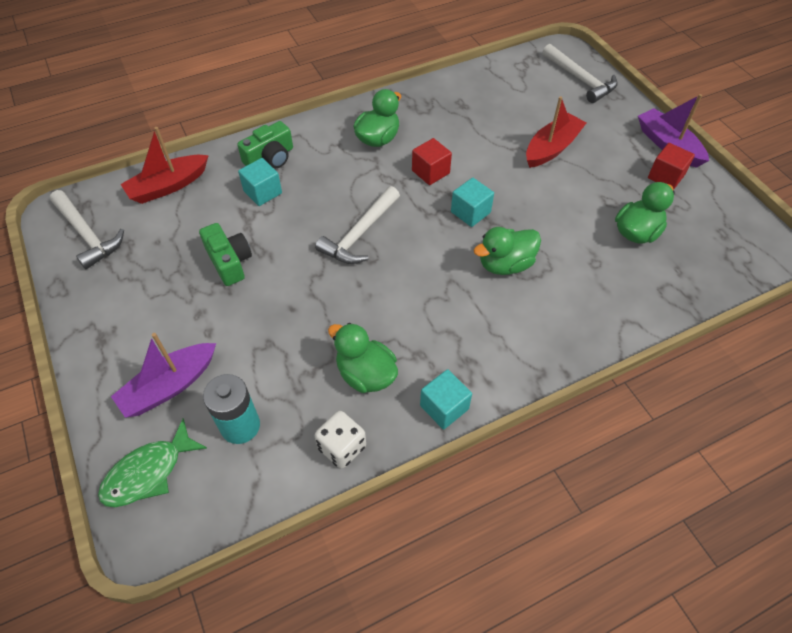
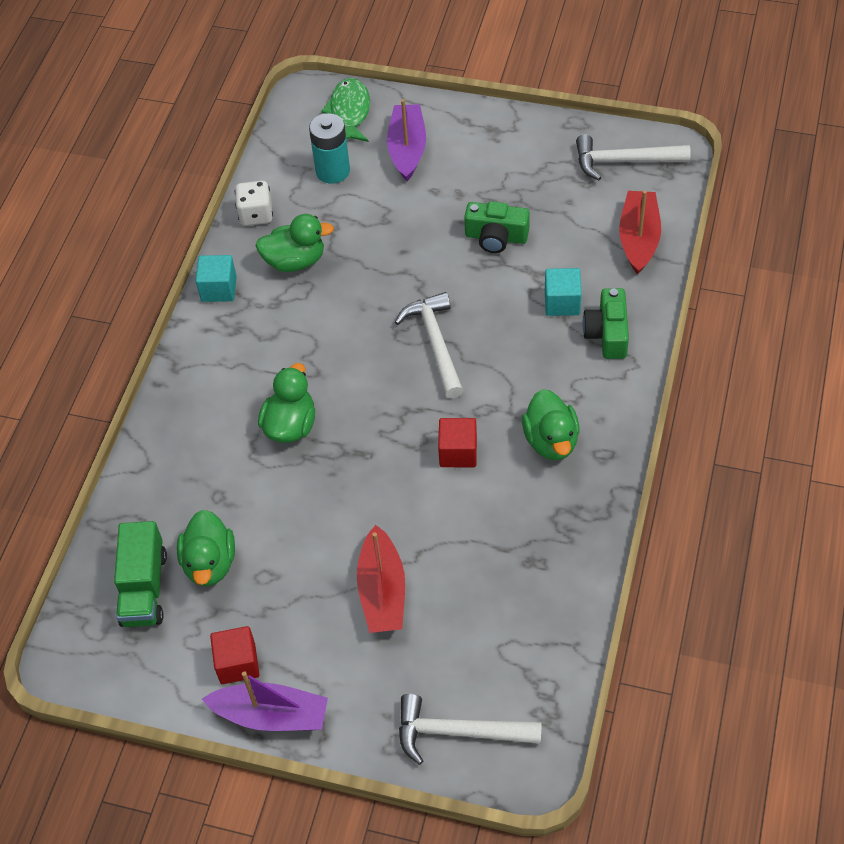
camera: 135 degrees right, 0 degrees up
(470, 212) = (374, 446): turquoise cube -> none
(691, 251) = (144, 588): none -> green truck

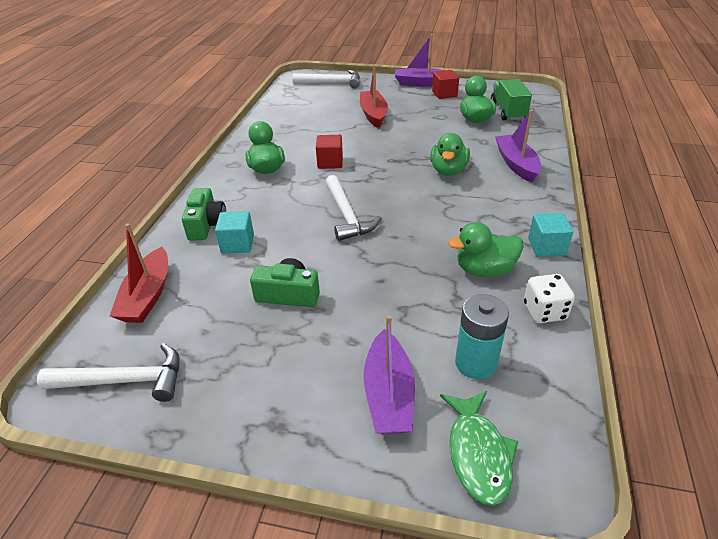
camera: 175 degrees right, 15 degrees down
(191, 436) = (516, 164): none -> purple boat

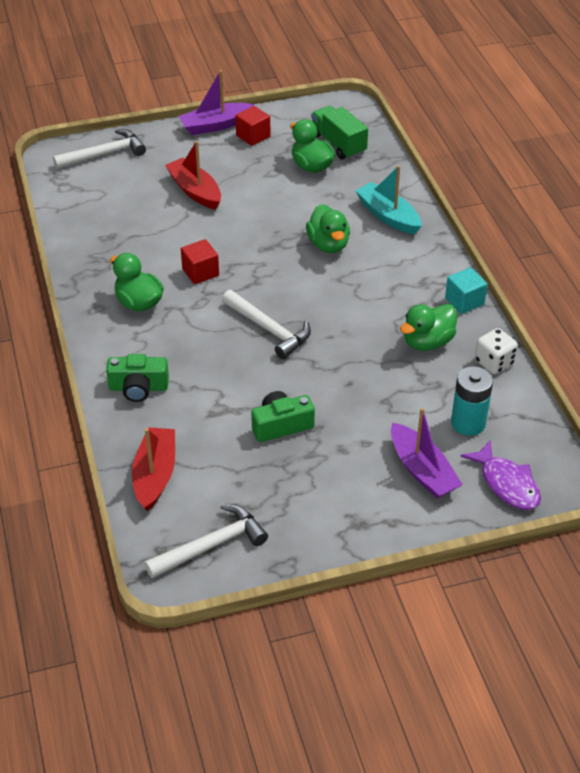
camera: 30 degrees left, 5 degrees up
(147, 296) = (155, 475): red boat -> red boat turned 150 degrees counterclockwise
(206, 224) = (138, 387): green camera -> green camera turned 120 degrees clockwise
(237, 244) = (190, 396): turquoise cube -> none
(478, 453) = (506, 483): green fish -> purple fish
(516, 164) = (388, 216): purple boat -> turquoise boat

